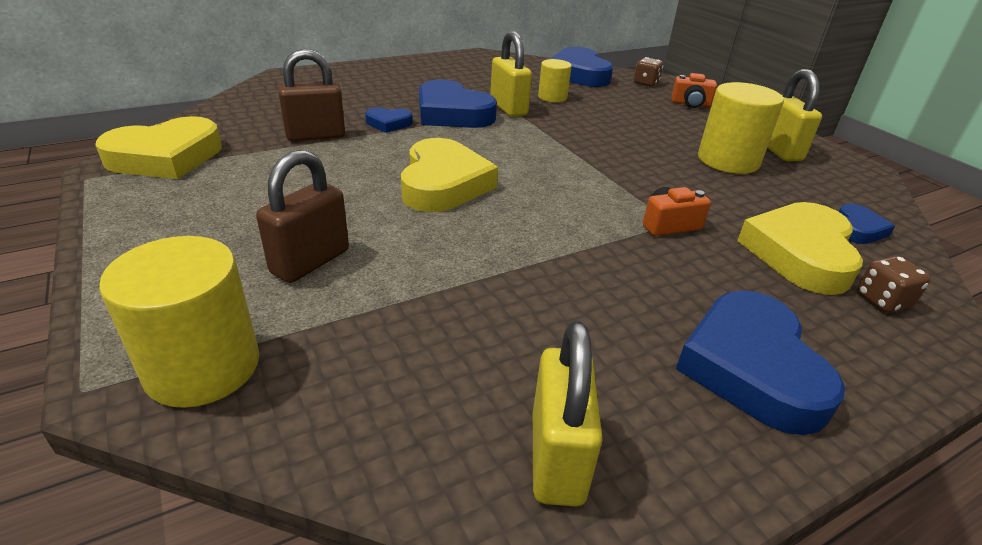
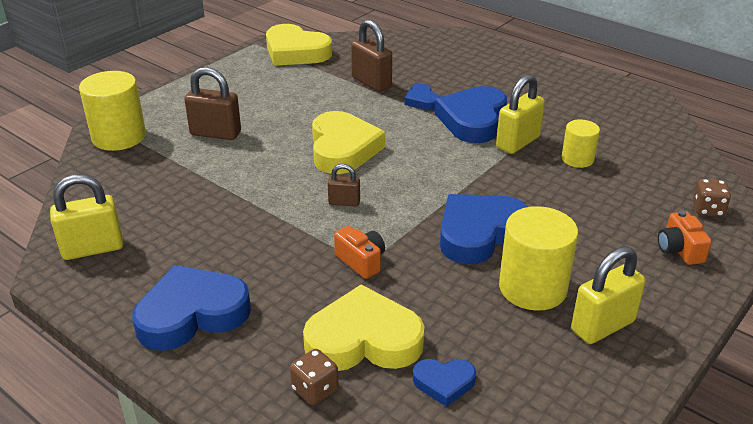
camera: 70 degrees right, 0 degrees up
(443, 184) = (343, 149): yellow heart -> yellow heart turned 75 degrees counterclockwise
(554, 208) = (344, 202): none -> brown padlock
(578, 74) = (671, 161): blue heart -> blue heart (479, 233)

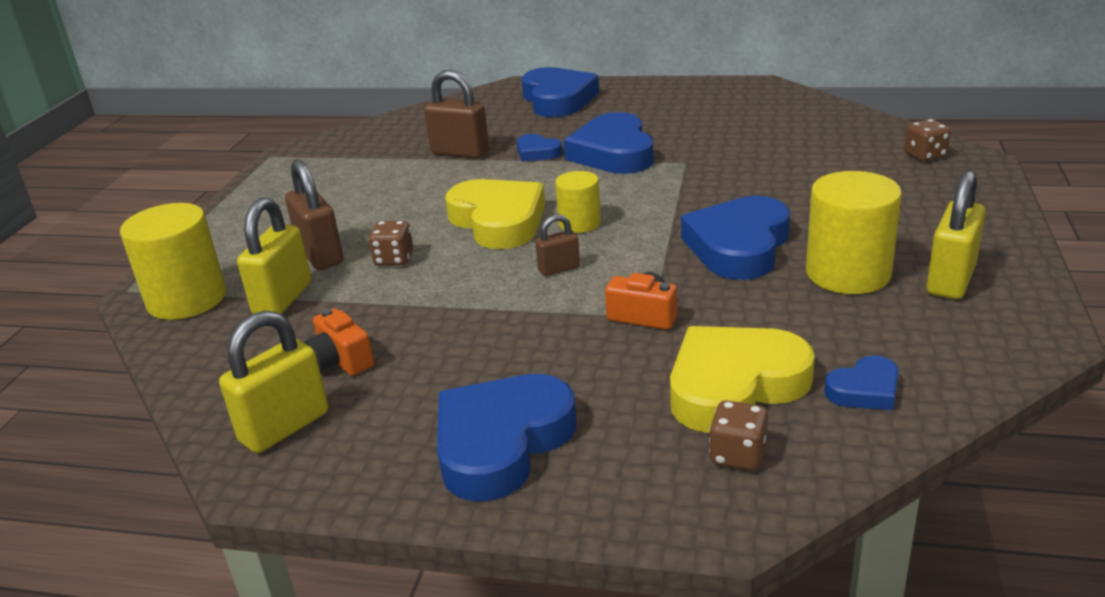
camera: 25 degrees left, 5 degrees down
(215, 133) = (320, 255): brown padlock -> brown padlock turned 75 degrees clockwise
(254, 154) = (394, 259): none -> brown dice
(296, 52) = (334, 150): yellow heart -> none
(480, 59) = (558, 99): none -> blue heart
(517, 142) = (683, 158): yellow padlock -> yellow padlock (283, 299)
(577, 159) = (758, 153): yellow cylinder -> yellow cylinder (579, 223)
(679, 250) = (940, 195): orange camera -> orange camera (340, 361)

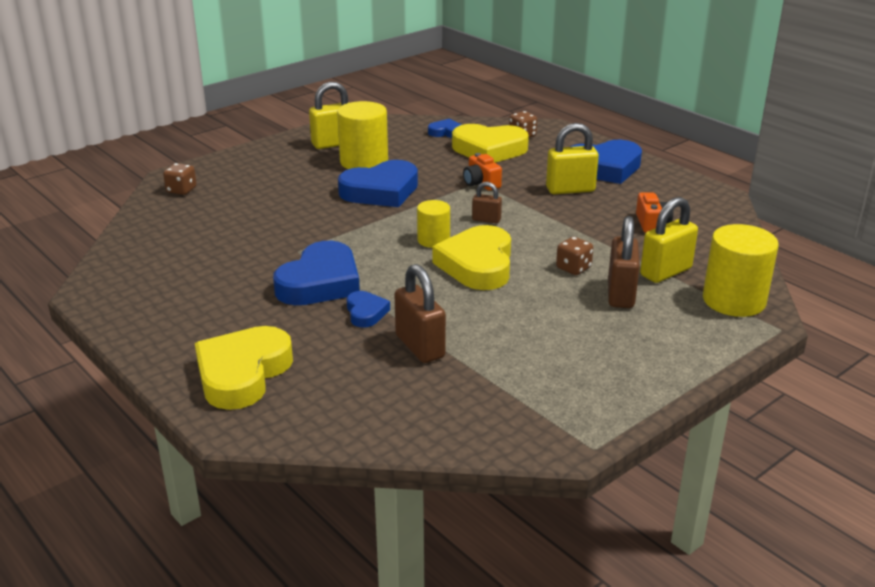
camera: 145 degrees left, 0 degrees up
(284, 427) = (698, 207): yellow padlock -> yellow padlock (570, 189)
(558, 99) = (242, 373): blue heart -> yellow heart

